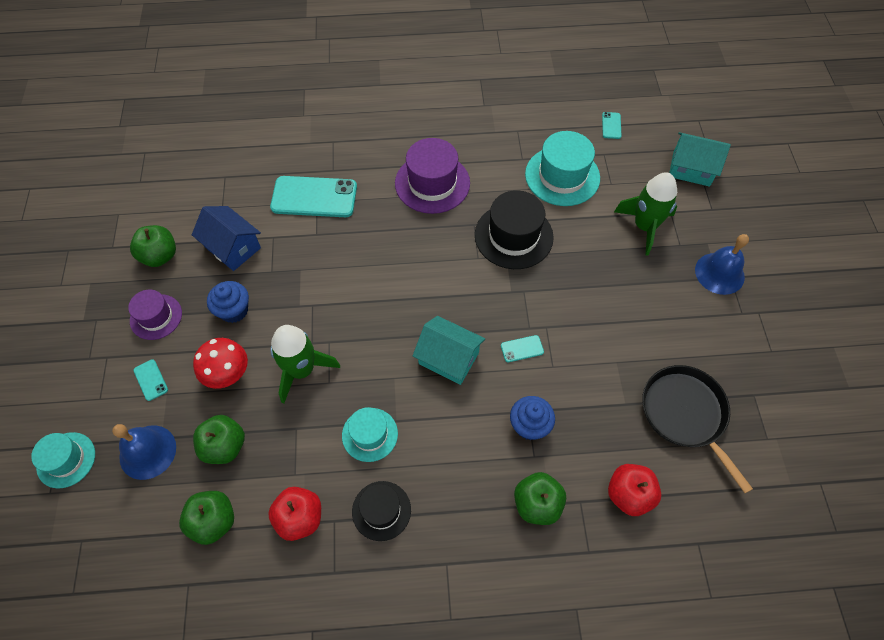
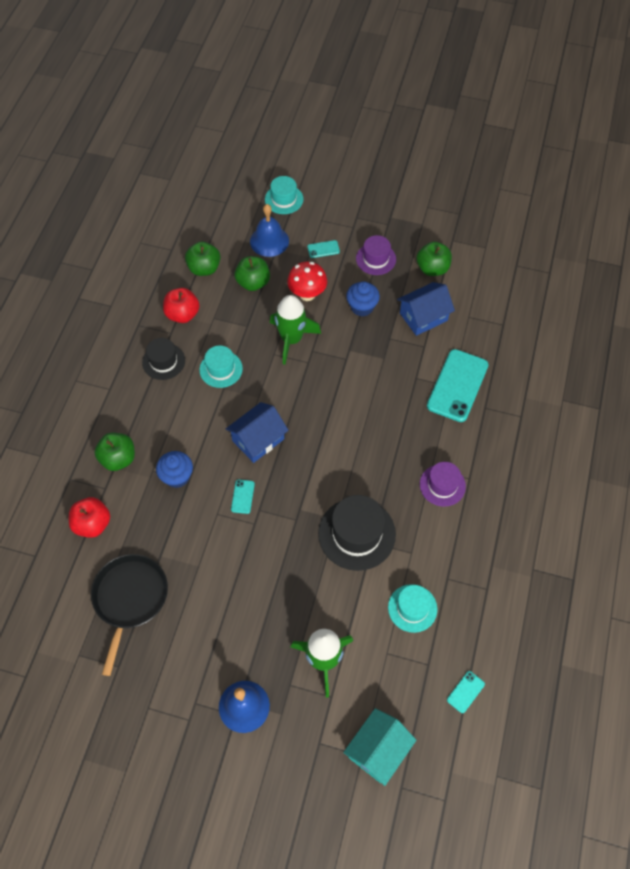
camera: 110 degrees right, 0 degrees up
(432, 183) = (442, 485): purple hat -> purple hat, size x0.61
(448, 358) = (258, 440): turquoise house -> blue house
(562, 176) = (412, 608): turquoise hat -> turquoise hat, size x0.61
(611, 125) = (465, 692): turquoise phone -> turquoise phone turned 75 degrees counterclockwise
(685, 414) = (130, 599): black pan -> black pan turned 75 degrees counterclockwise

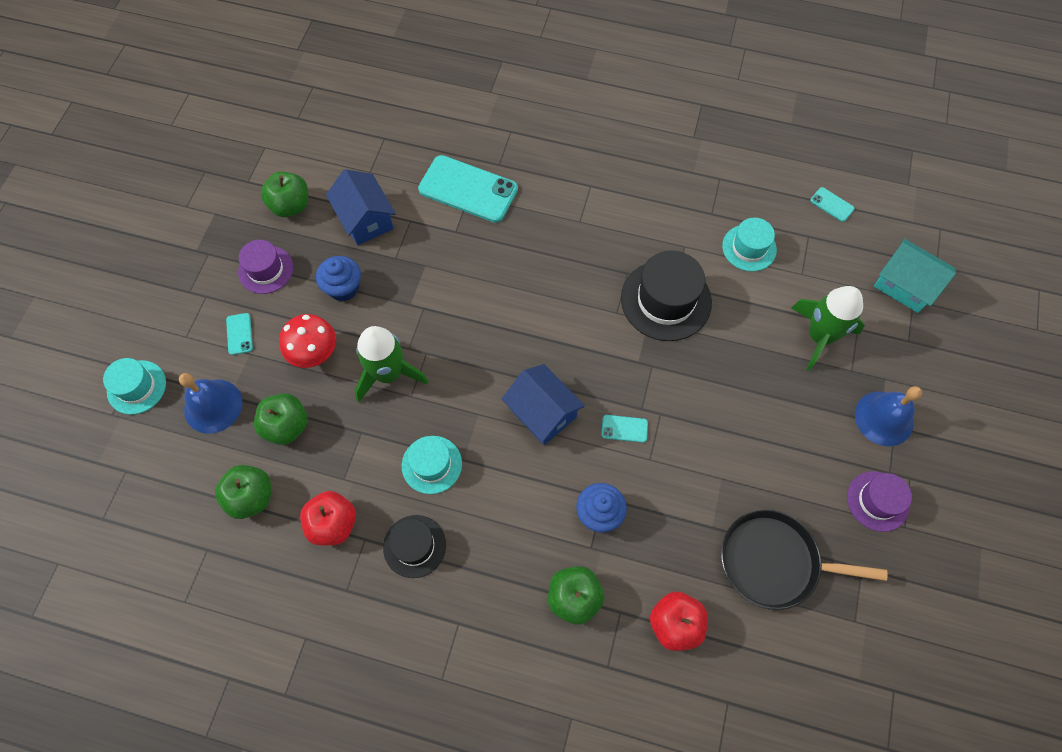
camera: 90 degrees left, 5 degrees up
(442, 485) = (600, 212): purple hat -> purple hat (877, 501)

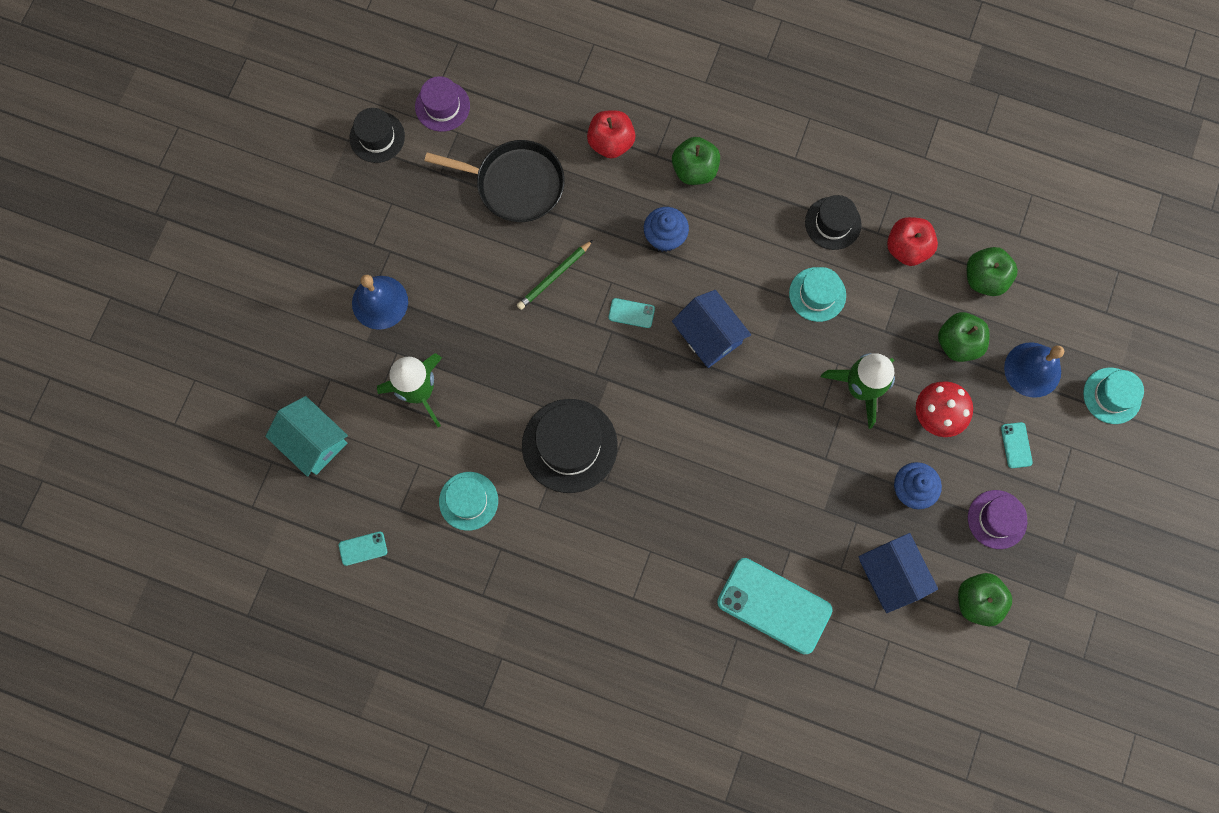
camera: 175 degrees left, 10 degrees up
(711, 460) = (554, 276): none -> green pencil
(832, 204) = (363, 548): turquoise phone -> turquoise phone turned 60 degrees counterclockwise
(877, 501) = (409, 227): purple hat -> purple hat (442, 106)
(946, 606) = (377, 137): none -> black hat

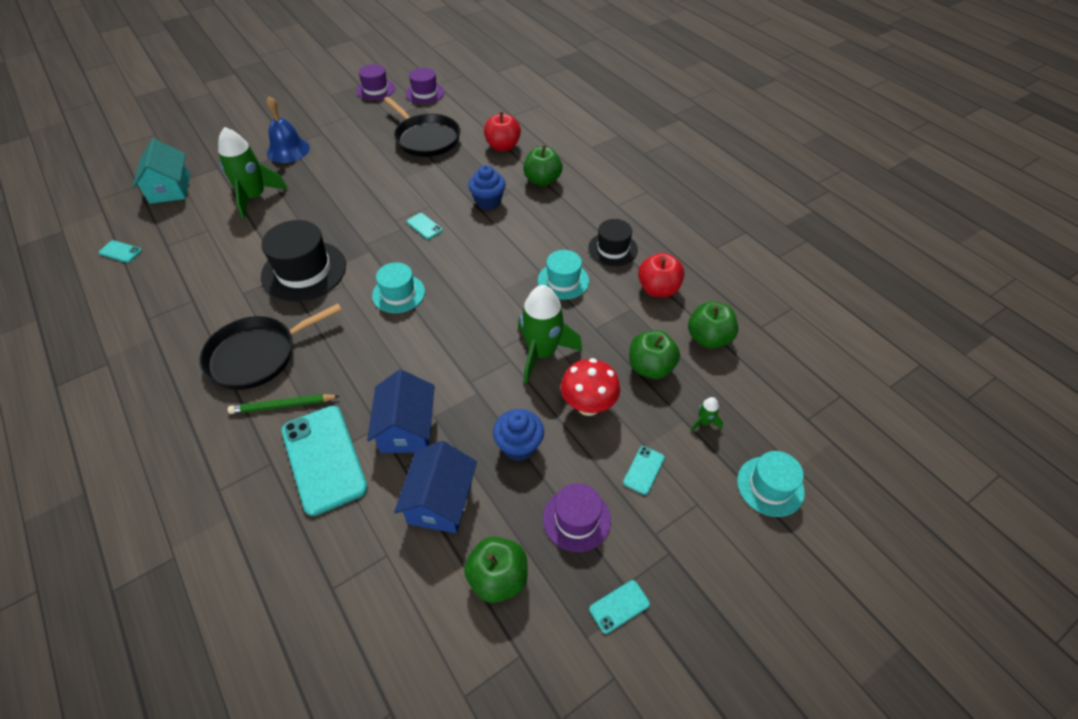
camera: 35 degrees right, 25 degrees down
(377, 137) = (375, 89): black hat -> purple hat
(468, 501) = (209, 264): turquoise hat -> turquoise hat (398, 293)
(554, 276) = (398, 186): green pencil -> green pencil (283, 406)
(623, 559) = (257, 355): none -> black pan
(709, 336) = (462, 263): blue house -> blue house (407, 428)
(1032, 369) = (704, 422): blue bell -> green rocket
(1069, 562) = (619, 606): none -> turquoise phone

